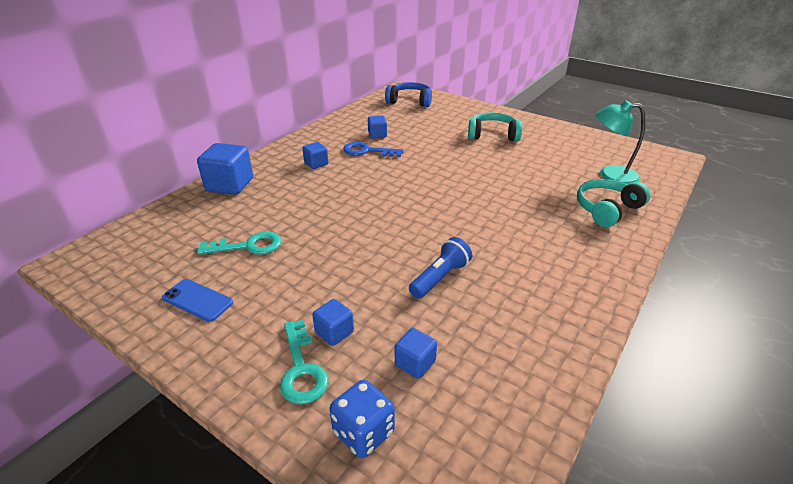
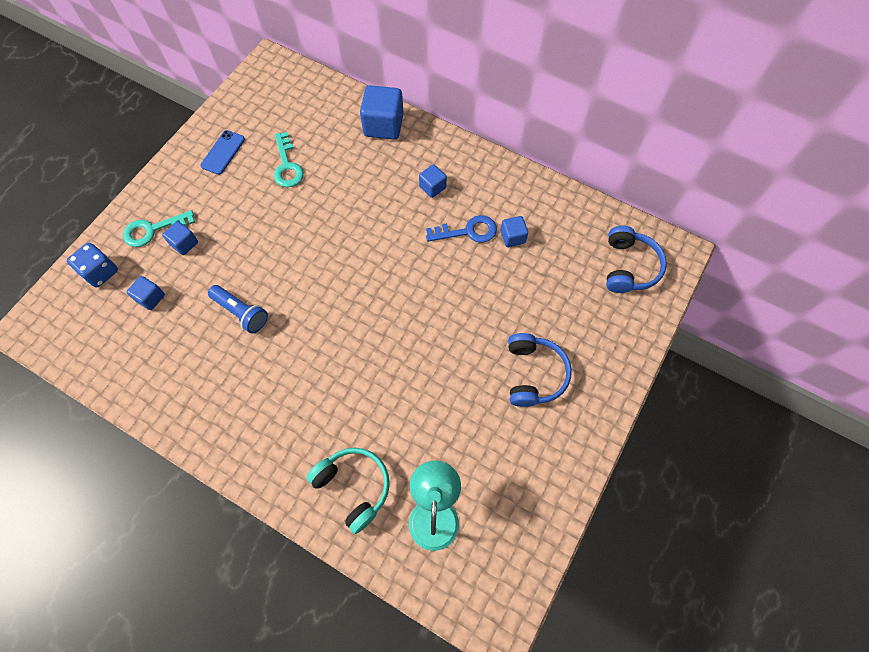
camera: 85 degrees right, 30 degrees up
(367, 151) = (468, 231): blue key -> blue key turned 75 degrees clockwise
(493, 135) = (533, 374): turquoise headphones -> blue headphones

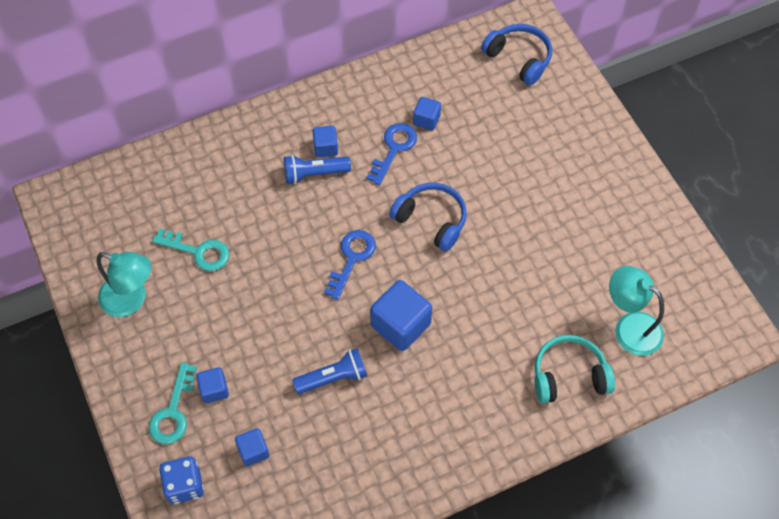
camera: 55 degrees left, 5 degrees down
(223, 152) = (131, 300): blue phone -> turquoise lamp
(350, 263) = (352, 258): none -> blue key
(383, 125) = (222, 145): blue cube -> blue cube (400, 325)
(404, 194) = (314, 174): none -> blue flashlight
(533, 374) = (563, 185): blue headphones -> blue headphones (431, 220)

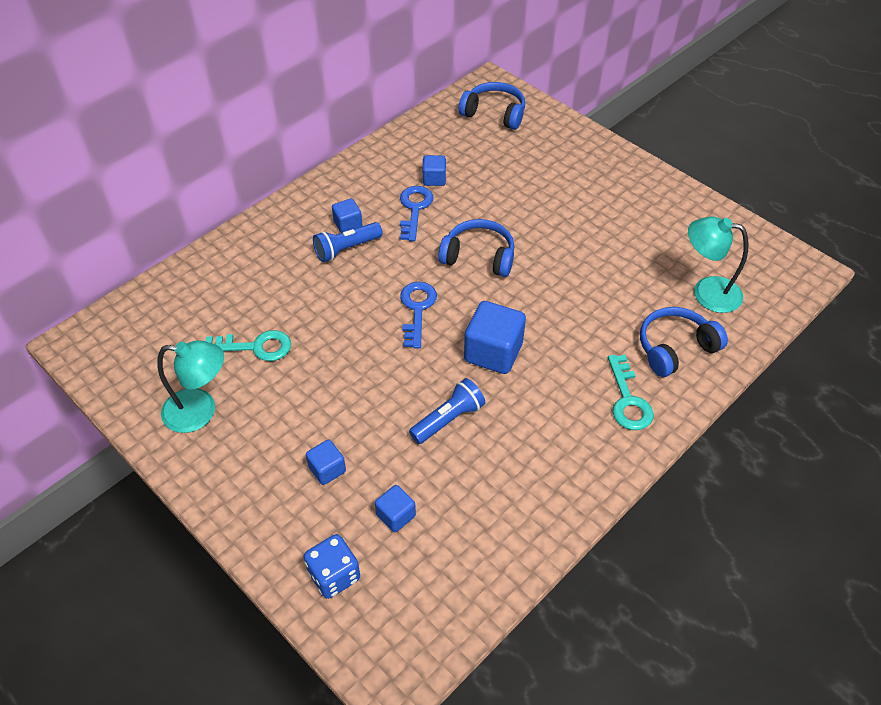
camera: 20 degrees left, 10 degrees down
(173, 411) = (290, 505): turquoise key -> turquoise key (628, 400)
(569, 376) = (675, 348): turquoise headphones -> blue headphones

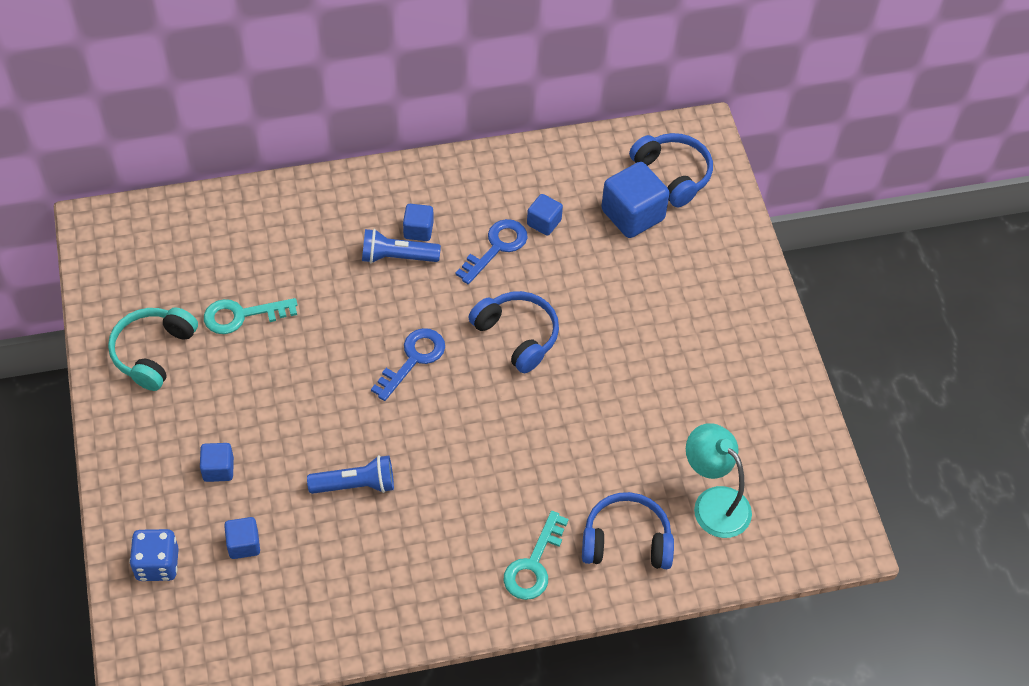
camera: 30 degrees right, 5 degrees up
(200, 411) = (153, 352): turquoise lamp -> turquoise headphones
(256, 347) = (242, 315): turquoise key -> turquoise key turned 135 degrees clockwise
(493, 352) = (448, 444): blue cube -> blue cube (632, 215)

